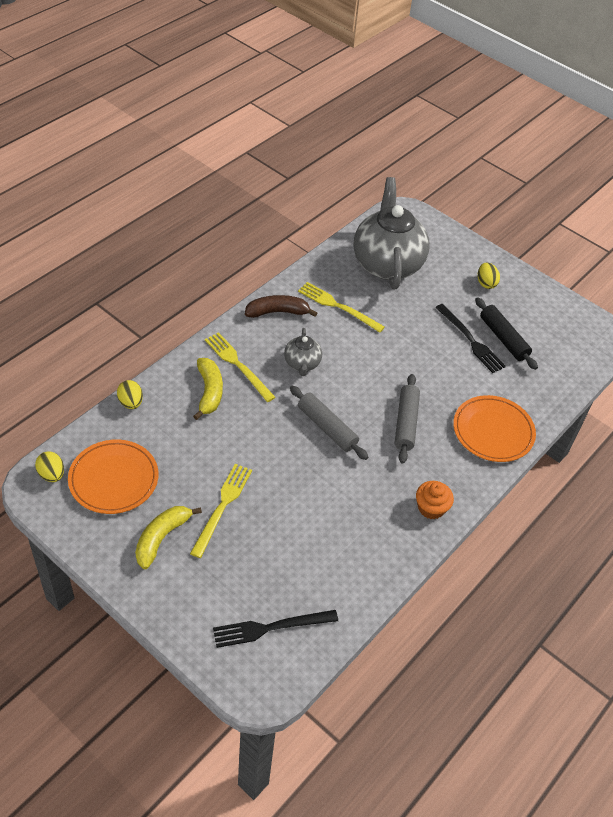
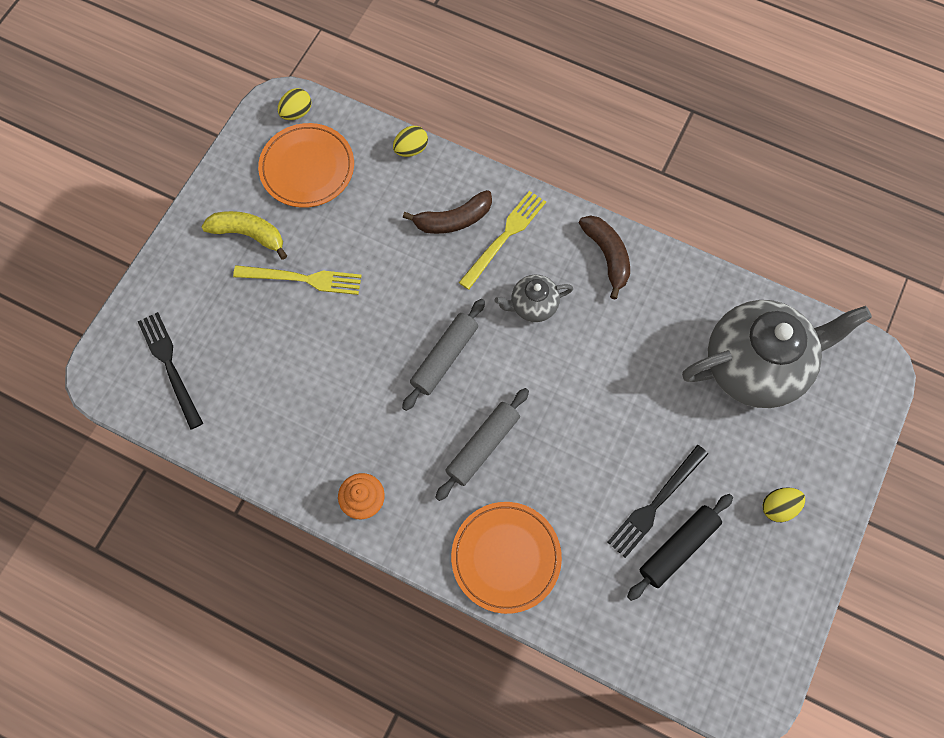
camera: 80 degrees right, 20 degrees up
(209, 392) = (453, 220): yellow banana -> brown banana
(338, 306) = (647, 323): yellow fork -> none
(405, 423) = (482, 446): grey rolling pin -> grey rolling pin turned 45 degrees counterclockwise

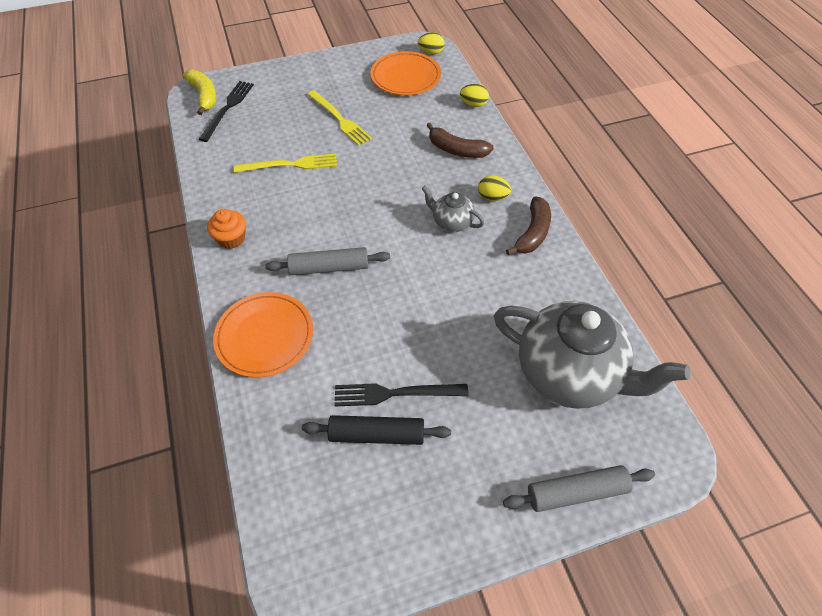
camera: 45 degrees right, 15 degrees down
(249, 234) = (339, 84): yellow banana -> yellow banana (204, 96)
(444, 357) = (366, 208): grey rolling pin -> grey rolling pin (576, 492)
(504, 237) = (477, 178): yellow fork -> yellow fork (290, 165)
(778, 507) = (482, 479): yellow egg -> yellow egg (492, 197)

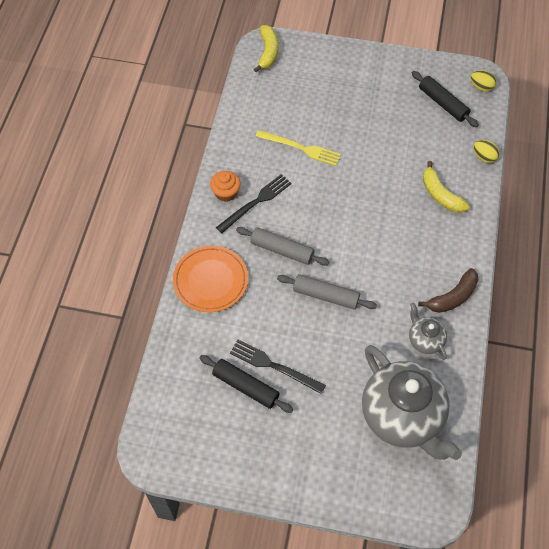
camera: 30 degrees right, 5 degrees up
(228, 108) = (280, 73): black fork -> black fork (256, 202)
(339, 119) = (362, 122): yellow fork -> none
(405, 77) = (442, 103): orange plate -> black rolling pin
(451, 222) = (394, 257): grey teapot -> grey teapot (424, 340)
(456, 150) = (440, 195): brown banana -> yellow banana
(492, 197) = (441, 251): yellow egg -> none
(576, 492) = (351, 494): grey rolling pin -> grey rolling pin (326, 295)

